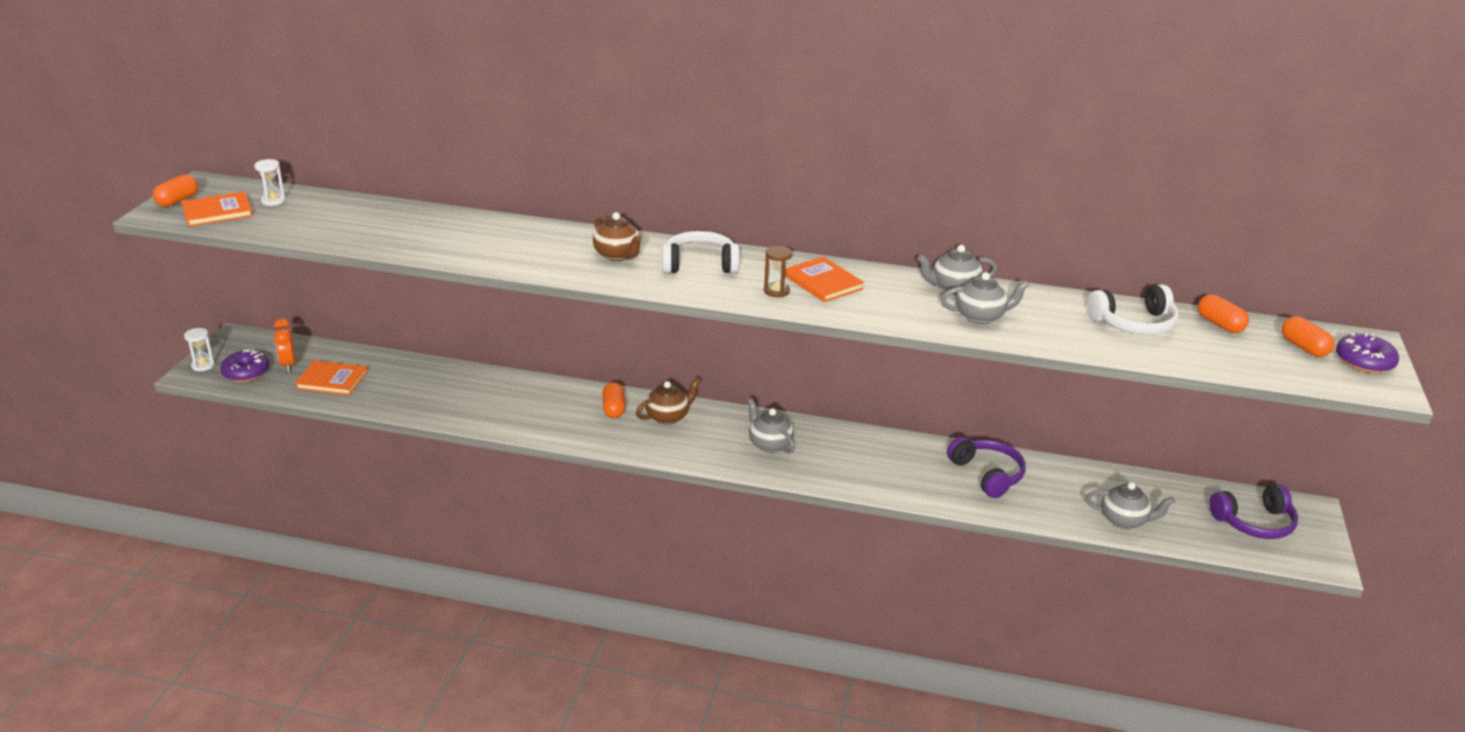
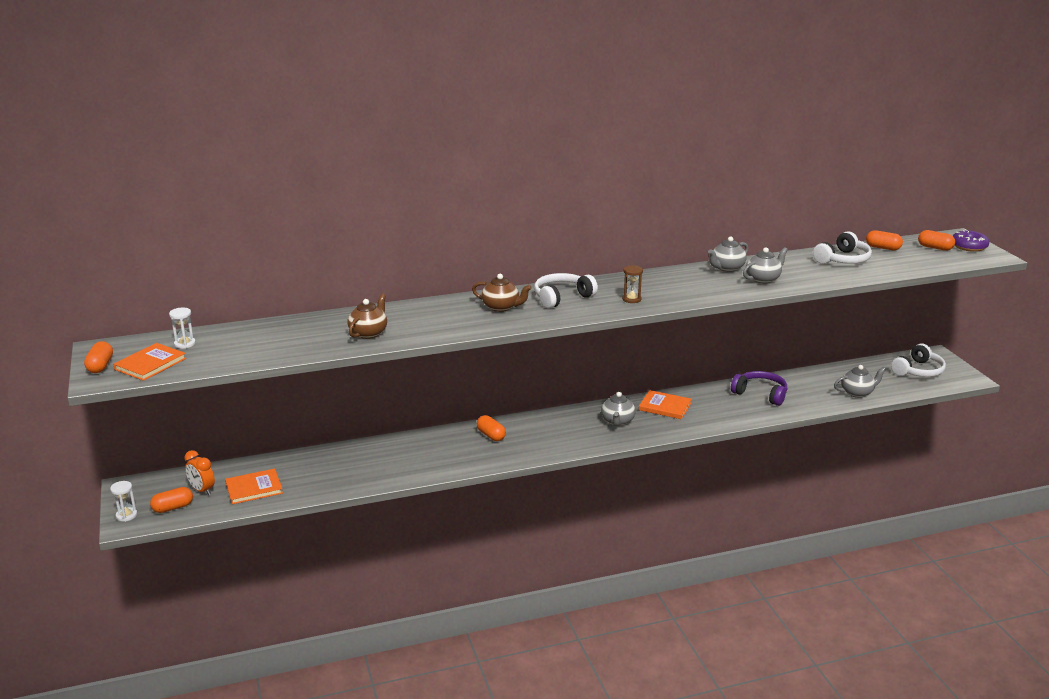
camera: 30 degrees left, 5 degrees down
(246, 373) = (173, 508): purple donut -> orange capsule
(668, 417) = (533, 428): brown teapot -> brown teapot (369, 333)
(769, 444) = (617, 421): grey teapot -> grey teapot turned 105 degrees counterclockwise
(823, 282) = (651, 286): orange book -> orange book (665, 406)
(1254, 522) = (918, 371): purple headphones -> white headphones

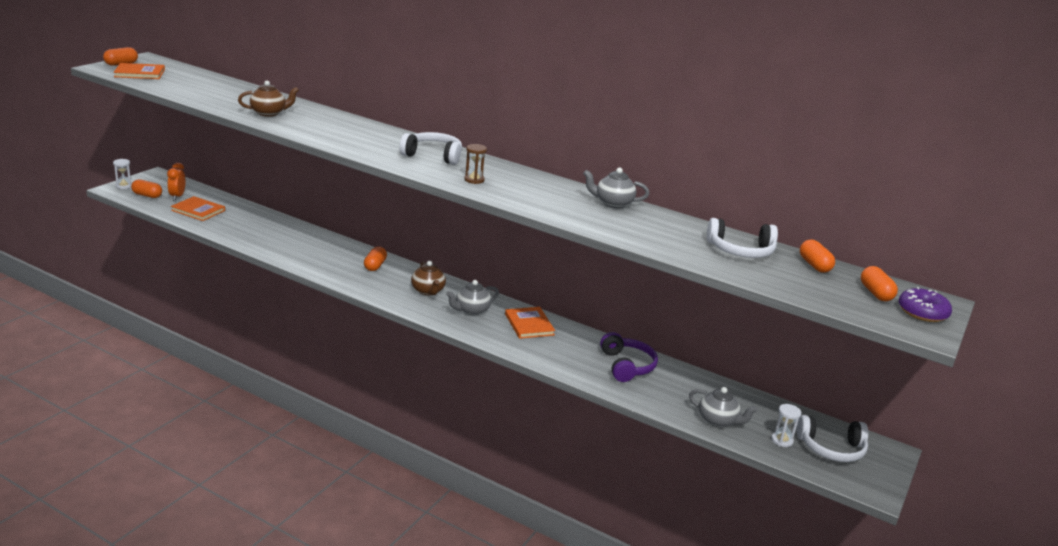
camera: 45 degrees right, 0 degrees up
(185, 344) = (180, 74): white hourglass -> white hourglass (782, 440)
(501, 307) = (379, 140): brown teapot -> brown teapot (428, 291)
(763, 279) = (617, 223): grey teapot -> none

